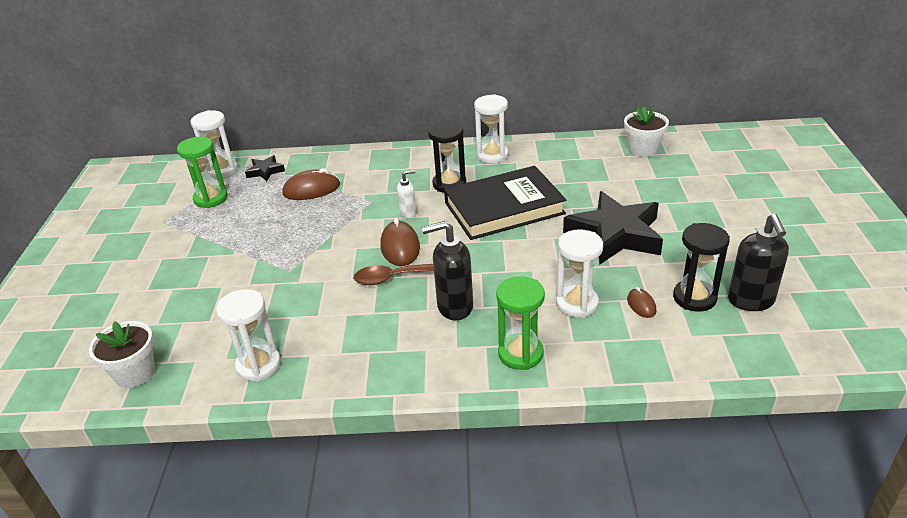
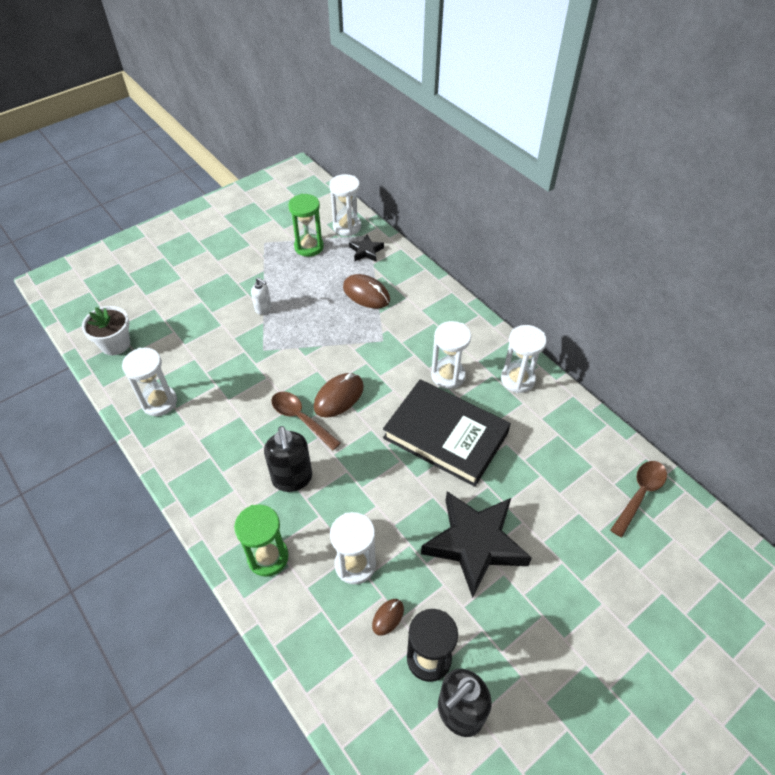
camera: 50 degrees right, 15 degrees up
(408, 213) = (385, 374): white soap dispenser -> white soap dispenser (263, 309)
(449, 184) = (448, 375): black hourglass -> white hourglass
(454, 307) = (292, 479): black soap dispenser -> black soap dispenser turned 150 degrees counterclockwise
(643, 150) = (639, 494): white flower pot -> brown spoon

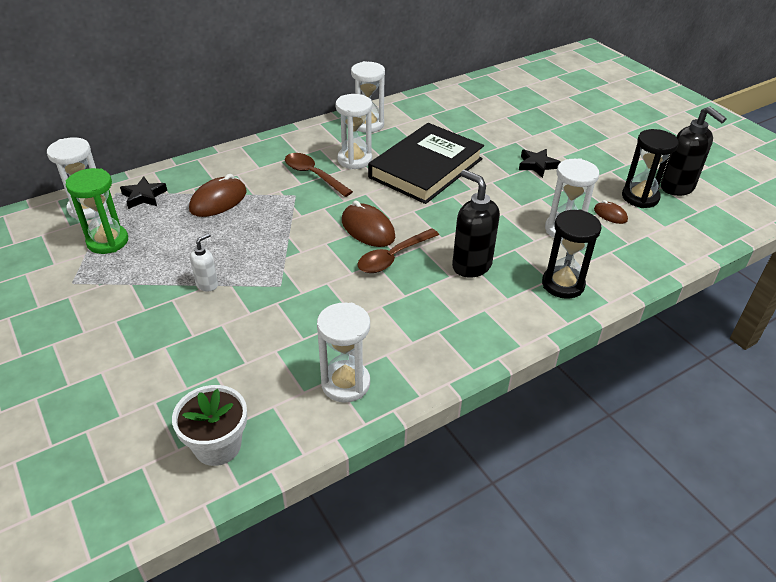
camera: 85 degrees left, 10 degrees down
(268, 557) = (563, 284): green hourglass -> black hourglass
(292, 479) = (471, 265): black soap dispenser -> black soap dispenser turned 120 degrees counterclockwise
(475, 543) = (537, 165): black star -> black star, size x0.46
(639, 494) = (489, 91): brown spoon -> brown spoon (313, 175)

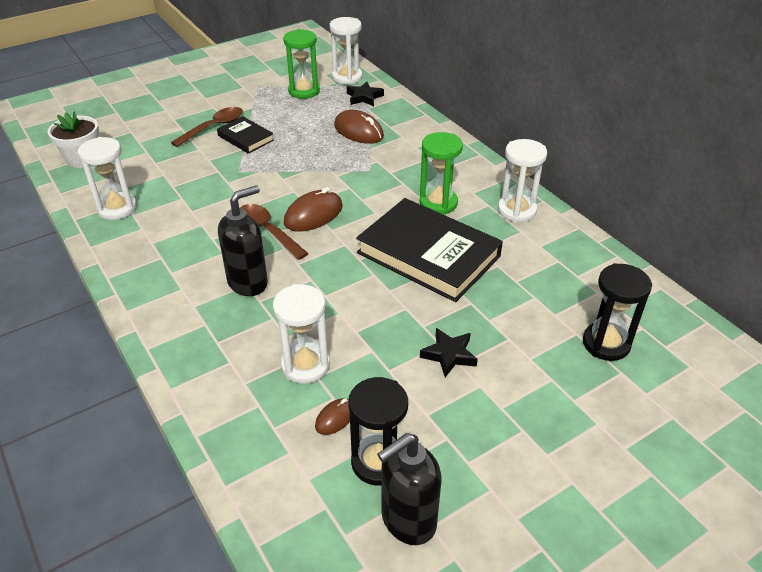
camera: 90 degrees right, 0 degrees up
(207, 284) = (246, 138): white soap dispenser -> black book
(313, 175) = (405, 178): brown spoon -> brown spoon (213, 127)
(354, 160) = (438, 203): white hourglass -> green hourglass
(563, 284) = (206, 351): black hourglass -> black hourglass (606, 343)

